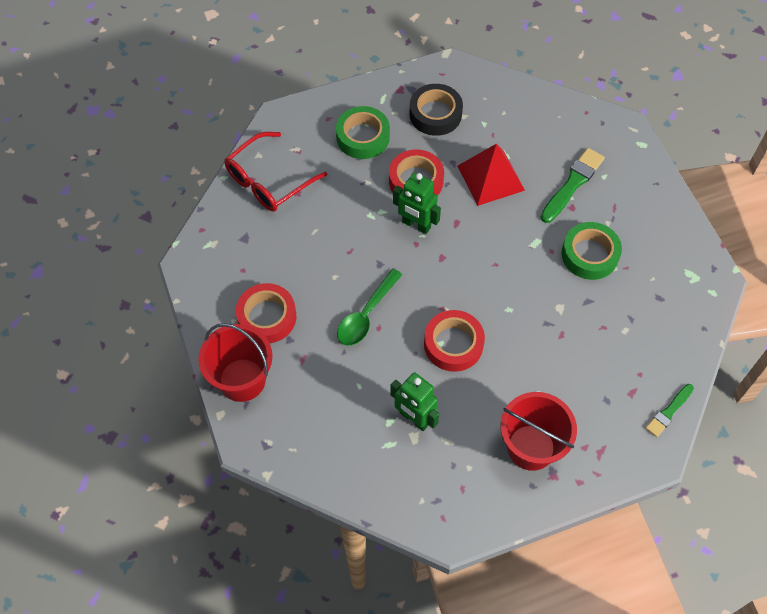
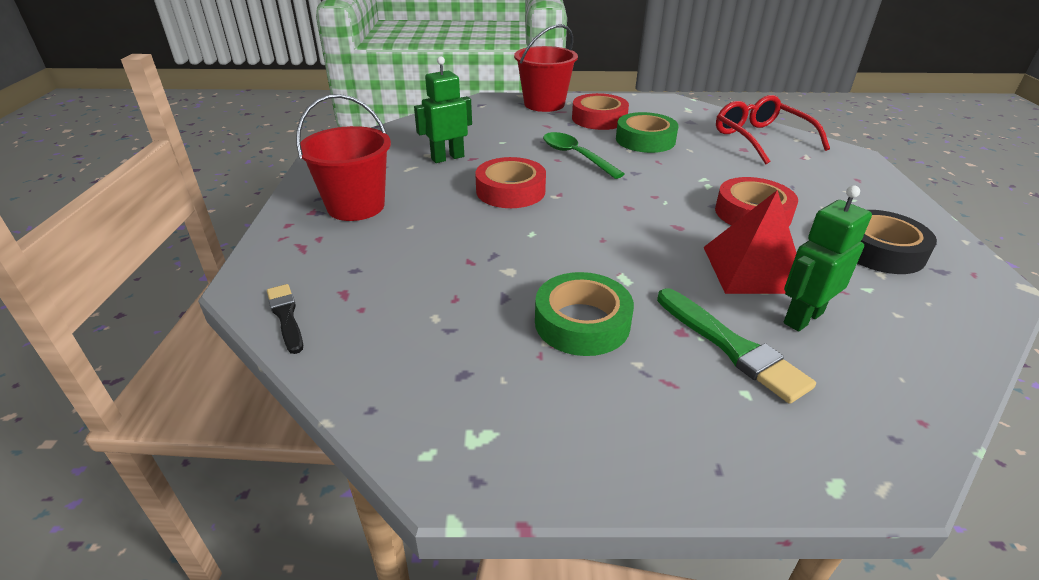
camera: 110 degrees right, 25 degrees down
(363, 137) = (828, 193): green tape -> green tape (645, 140)
(416, 225) = (682, 201): green robot -> green robot (802, 318)
(669, 411) = (286, 316): green brush -> black brush

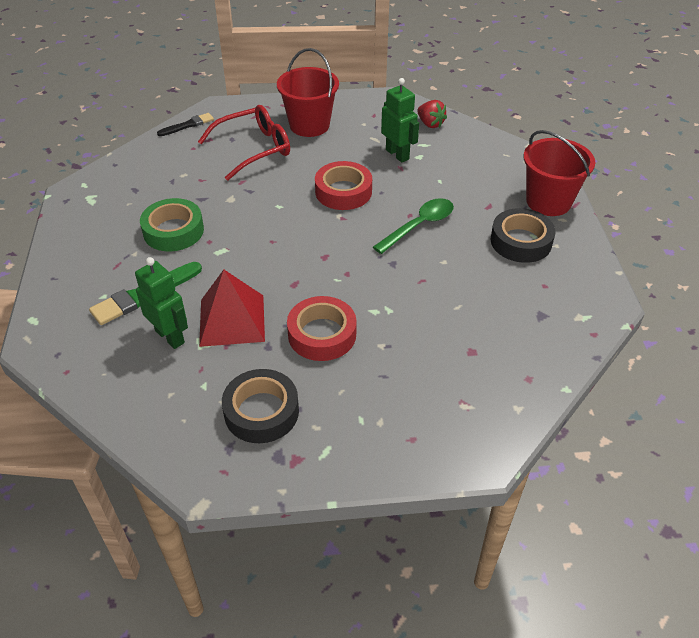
camera: 85 degrees right, 10 degrees up
(396, 138) = (430, 124): none -> red strawberry
(599, 119) = (521, 241): red tape -> black tape
(645, 140) = (472, 274): green tape -> none
(761, 139) = (506, 372): red glasses -> red glasses (253, 149)

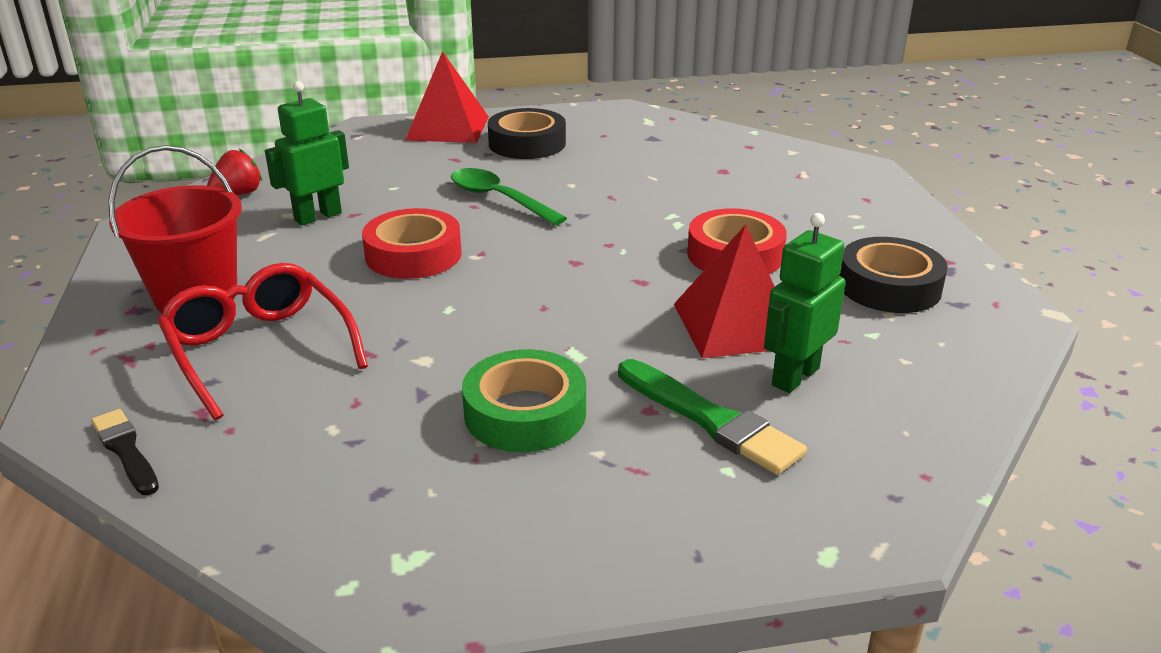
camera: 95 degrees left, 15 degrees down
(548, 201) = (447, 128): red bucket -> red pyramid

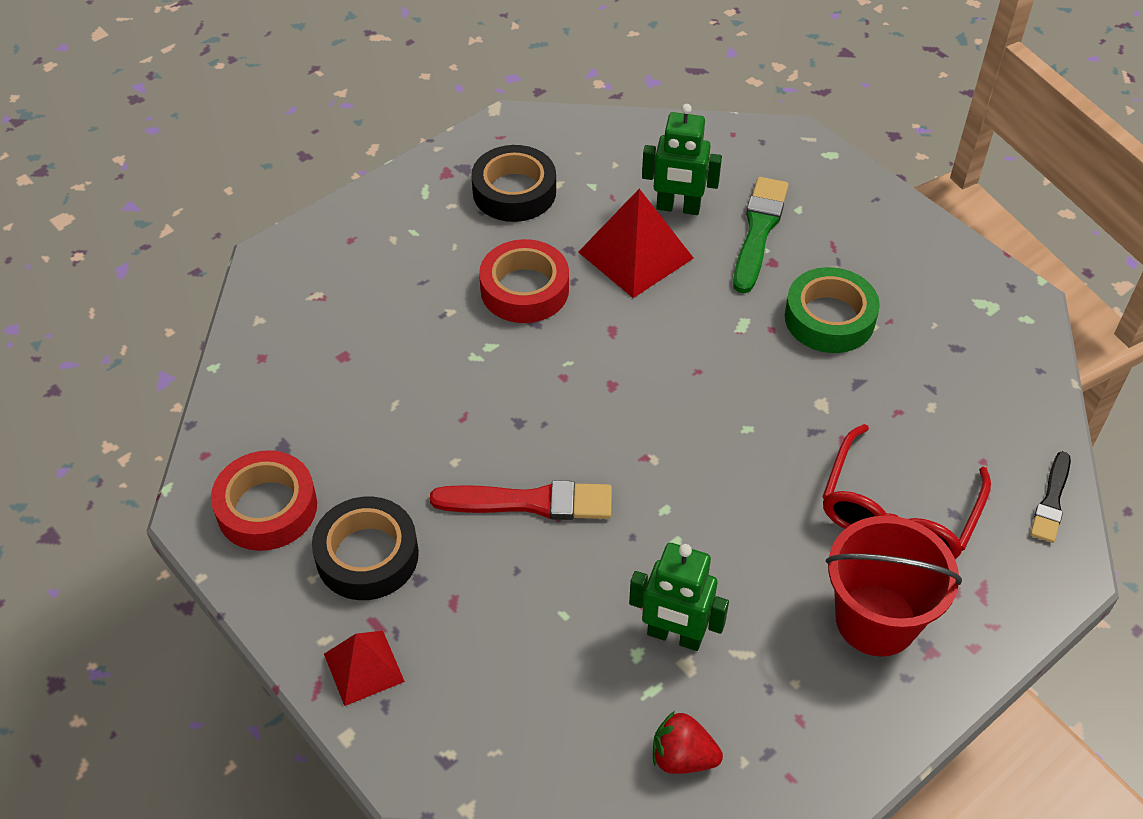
camera: 120 degrees left, 20 degrees up
(413, 255) = (686, 504): red tape -> red tape (267, 508)
(447, 128) = (363, 667): red pyramid -> red pyramid, size x0.62
(499, 199) = (529, 502): green spoon -> red brush

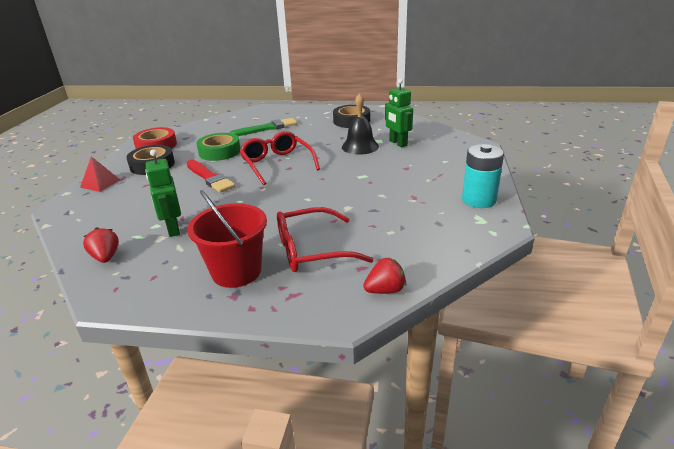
camera: 50 degrees right, 20 degrees down
(524, 289) = (310, 139): red tape -> none
(580, 390) = (277, 164): none -> red glasses
(635, 255) = (360, 146): red pyramid -> black bell
(758, 231) = (416, 159): green brush -> green brush (266, 128)
(829, 318) = (398, 189): green tape -> green tape (219, 152)
(942, 268) = (478, 200): none -> turquoise battery
(1051, 500) = (385, 290): black brush -> red strawberry

